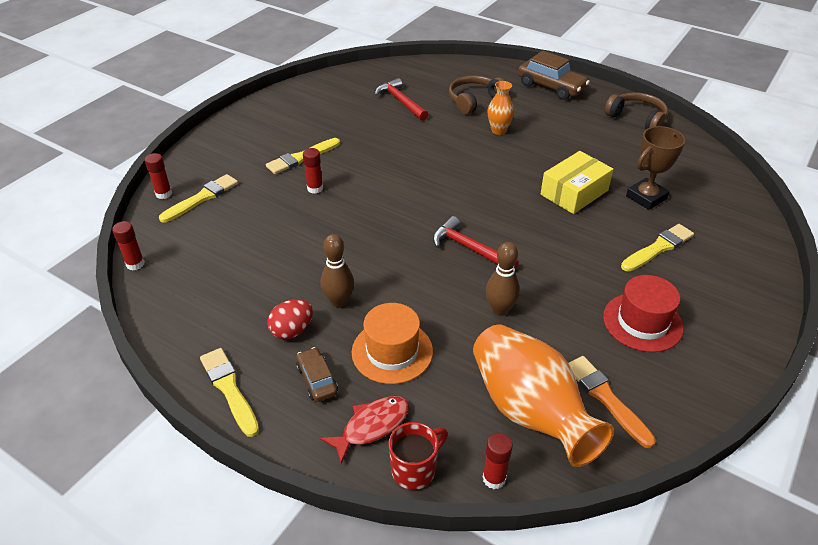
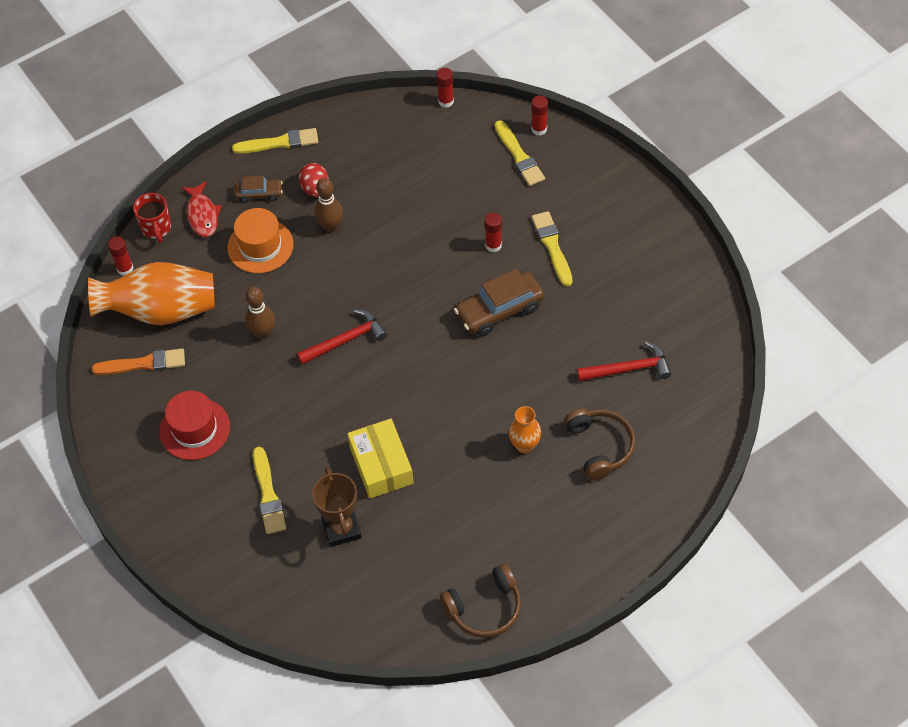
camera: 115 degrees right, 15 degrees up
(551, 87) = (597, 548): brown car -> brown car (499, 310)

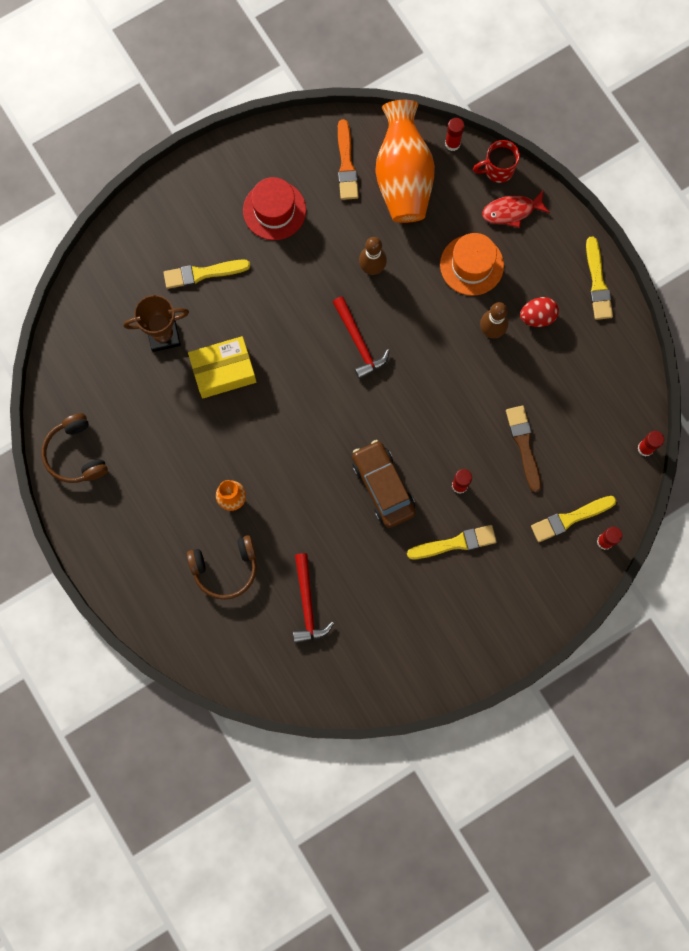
camera: 90 degrees right, 20 degrees up
(259, 194) = (534, 263): brown car -> none
(448, 195) = (524, 445): none -> brown brush

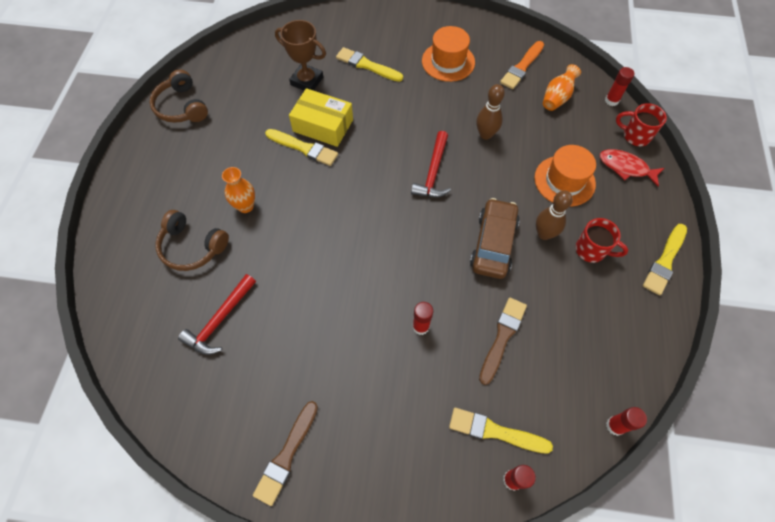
camera: 40 degrees right, 15 degrees down
(76, 454) = (182, 107): brown headphones -> brown headphones turned 45 degrees counterclockwise
(274, 210) = (448, 62): red hat -> orange hat
(383, 486) = (359, 280): brown car -> brown car (493, 244)
(403, 177) = (557, 98): orange vase -> orange vase, size x0.49
(446, 651) = (286, 455): none -> brown brush
(455, 543) = (377, 369): yellow brush -> yellow brush (304, 148)
(537, 317) = (591, 250): red egg -> red mug

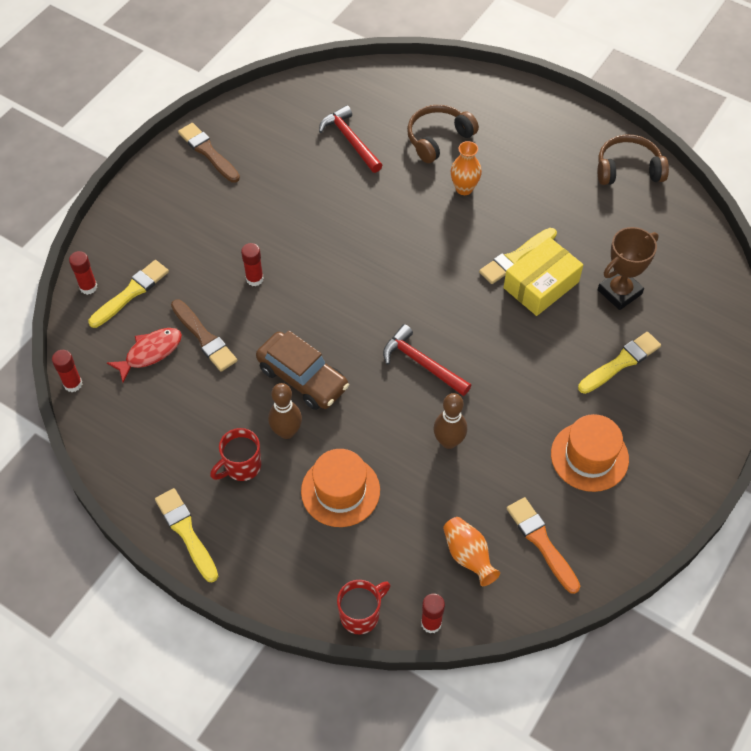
camera: 115 degrees right, 5 degrees down
(626, 167) = (322, 571): red fish -> red fish (150, 353)

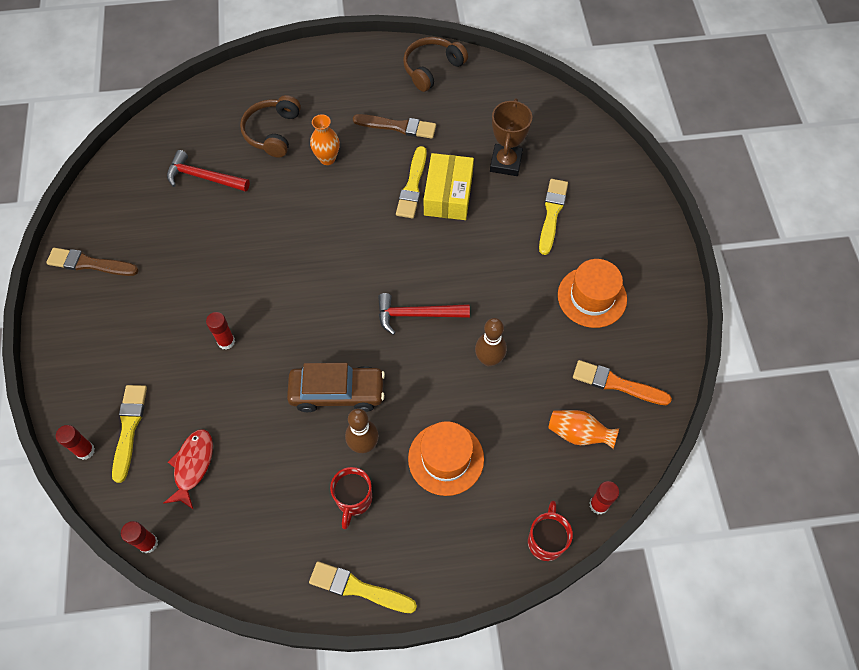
camera: 40 degrees left, 5 degrees up
(204, 338) = (228, 419): brown brush -> brown brush (398, 126)

